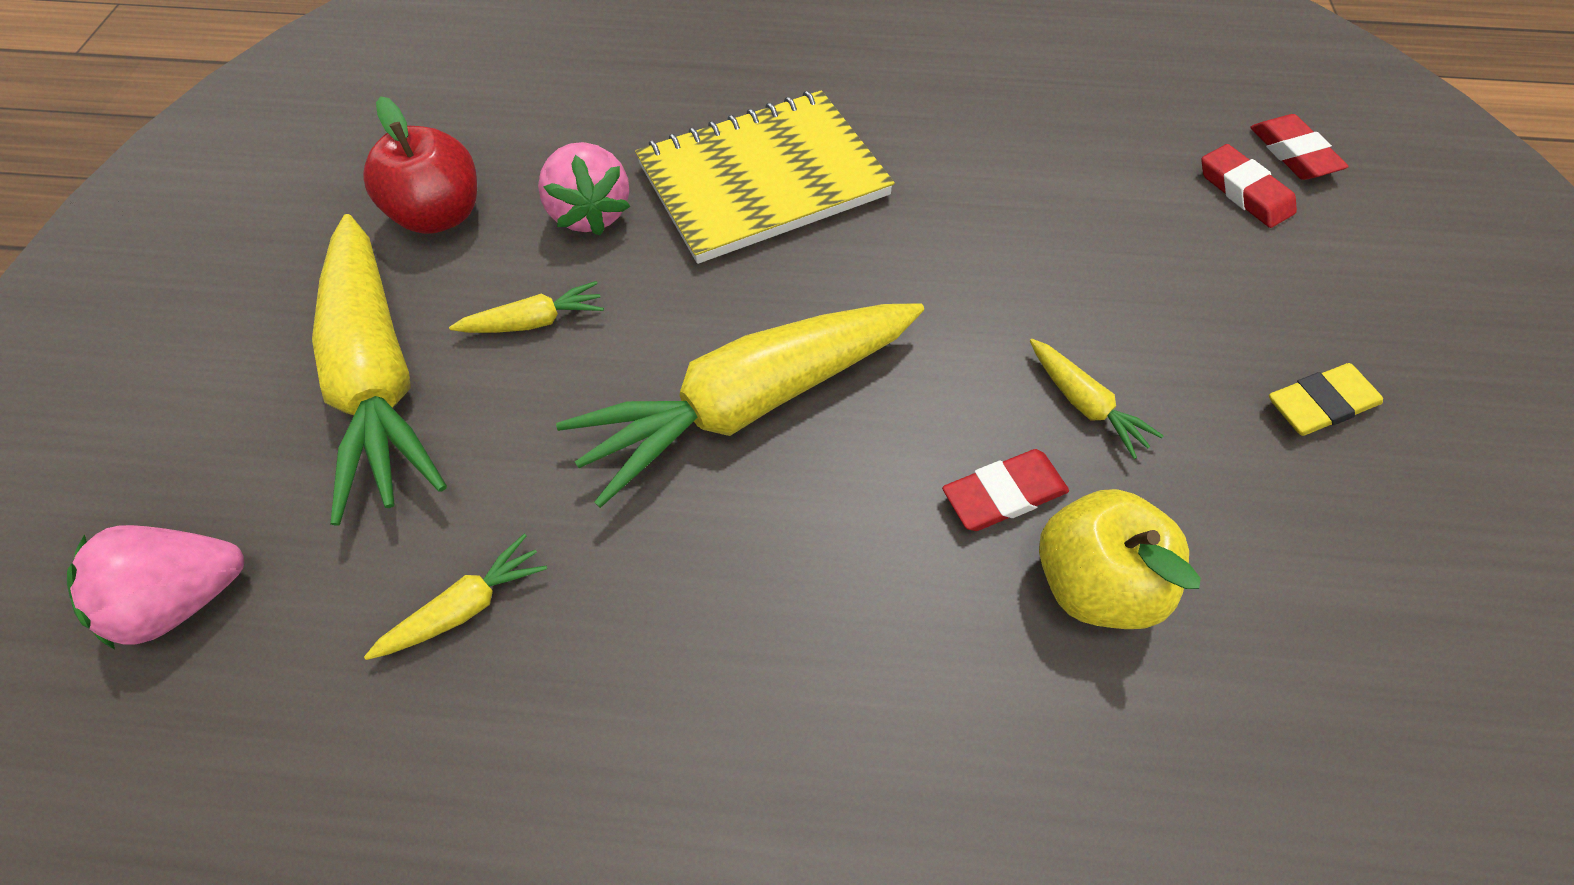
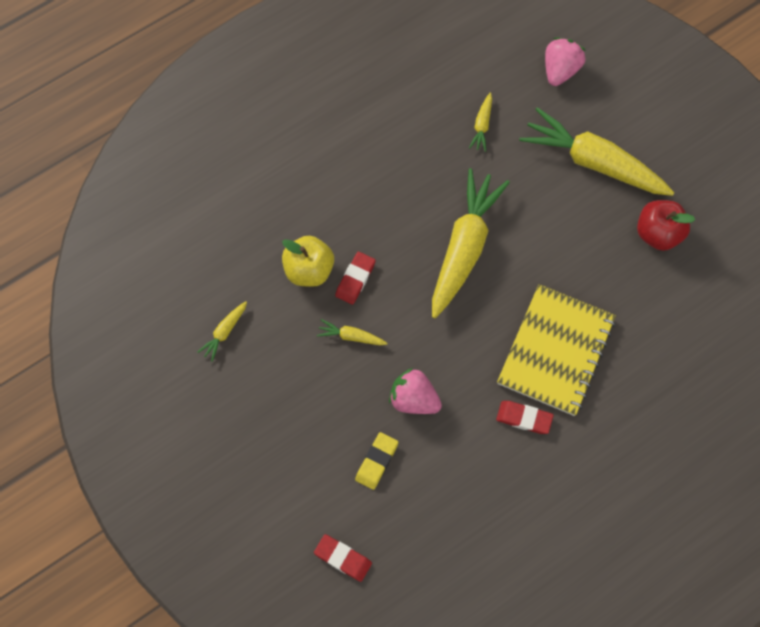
camera: 140 degrees right, 10 degrees up
(535, 321) = (568, 220): yellow carrot -> yellow carrot (224, 332)
(590, 213) = (604, 279): pink strawberry -> pink strawberry (414, 399)
(1243, 191) = (352, 509): red eraser -> red eraser (524, 418)
(1320, 404) = (268, 402): yellow eraser -> yellow eraser (376, 461)

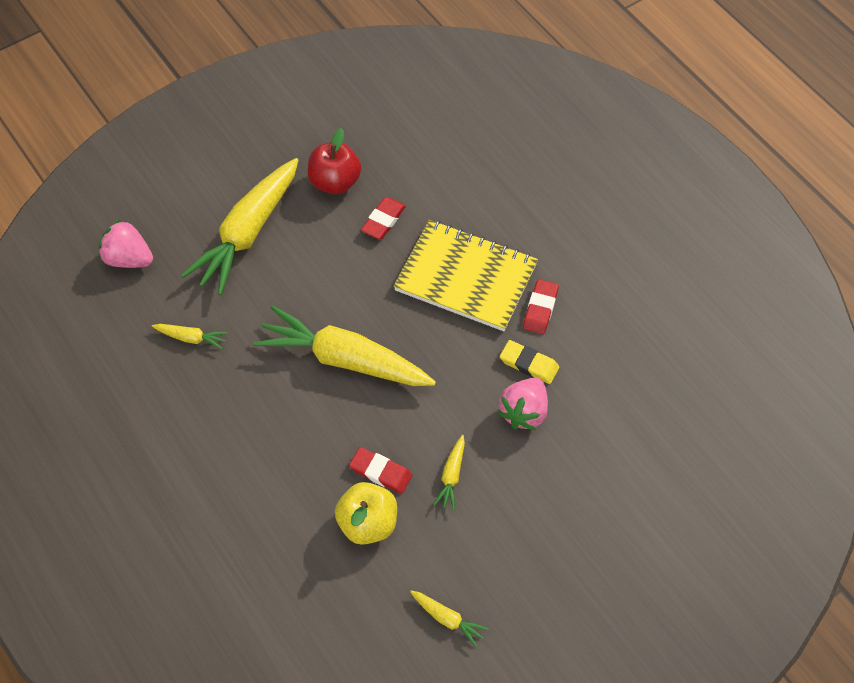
camera: 90 degrees left, 10 degrees down
(343, 558) = (706, 482): red eraser -> red eraser (383, 220)
(376, 461) = (596, 449): yellow eraser -> yellow eraser (529, 364)

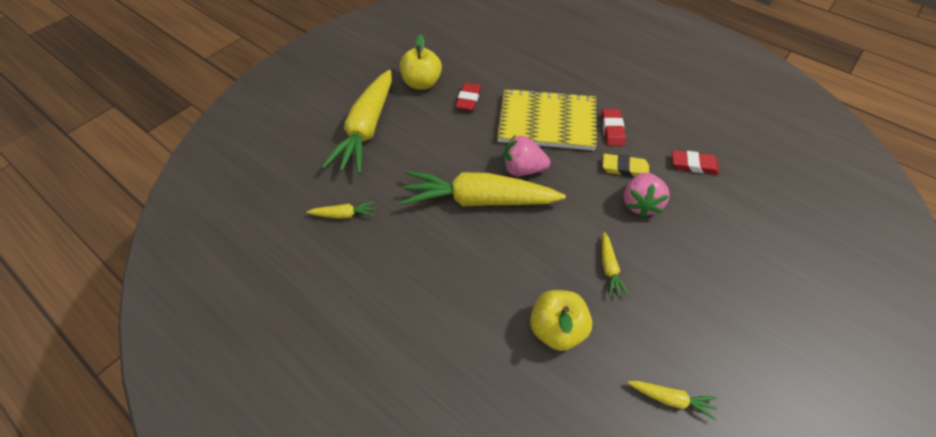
camera: 15 degrees left, 5 degrees down
(128, 259) = (273, 168): pink strawberry -> pink strawberry (522, 169)
(335, 182) = (422, 83): red apple -> yellow apple
(380, 472) = (548, 281): red eraser -> red eraser (693, 164)

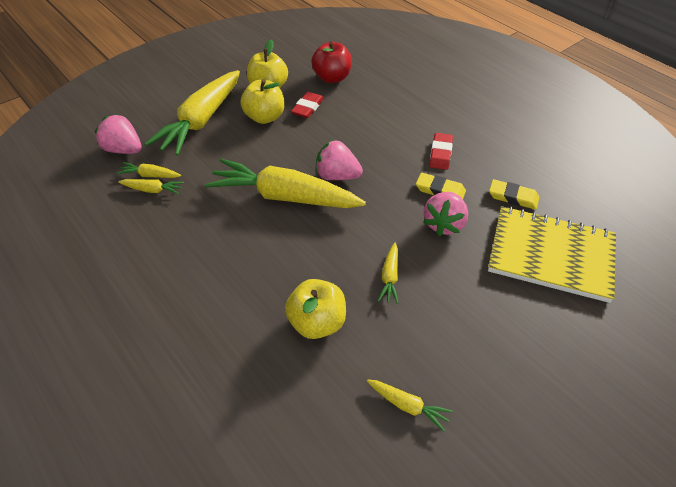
camera: 10 degrees right, 5 degrees down
(297, 174) = (124, 150): none -> pink strawberry
(335, 199) = (150, 175): none -> yellow carrot
(429, 116) = (265, 117): none -> yellow apple
(481, 63) = (332, 78): none -> red apple
(547, 122) = (377, 138): yellow notebook -> yellow notebook (550, 255)
(693, 164) = (513, 197): red eraser -> yellow eraser

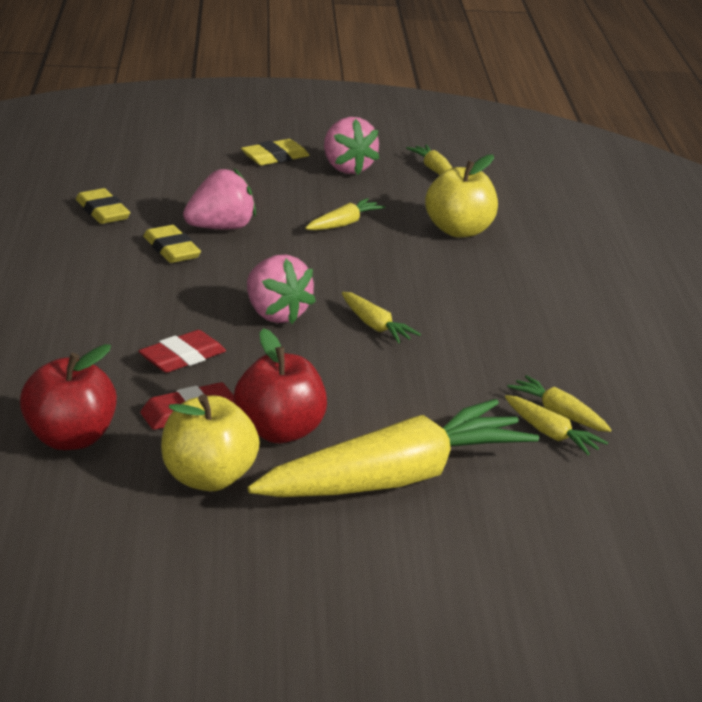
camera: 145 degrees left, 20 degrees down
(124, 150) = (573, 494): pink strawberry -> pink strawberry (347, 168)
(265, 117) = (279, 431): yellow apple -> red apple
(284, 196) = (375, 326): yellow carrot -> yellow carrot, size x0.42
(440, 153) = (102, 275): red eraser -> red eraser (182, 357)
(522, 331) = (275, 157): none -> yellow eraser
(550, 255) = (158, 171): yellow notebook -> none

